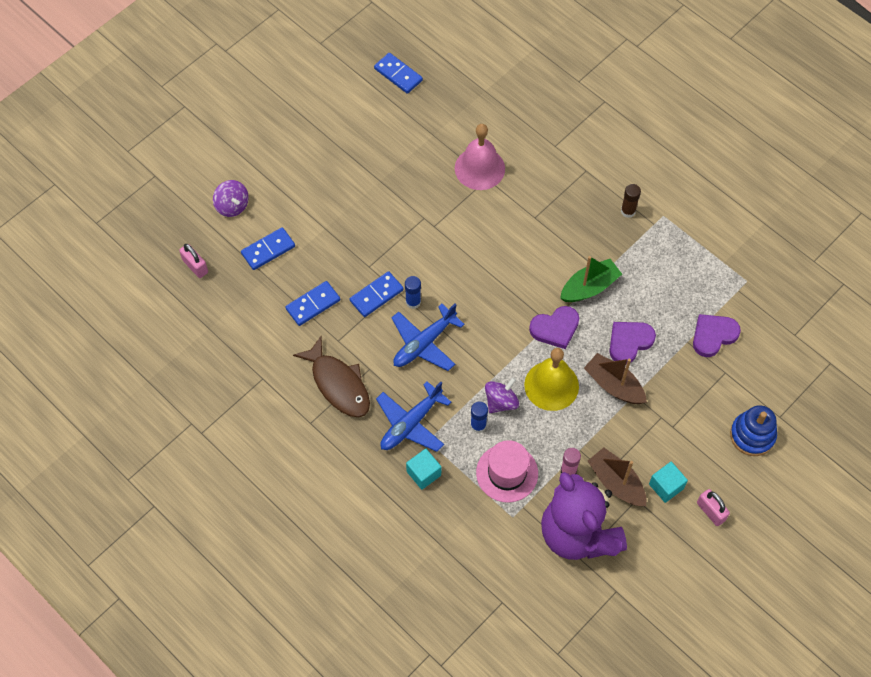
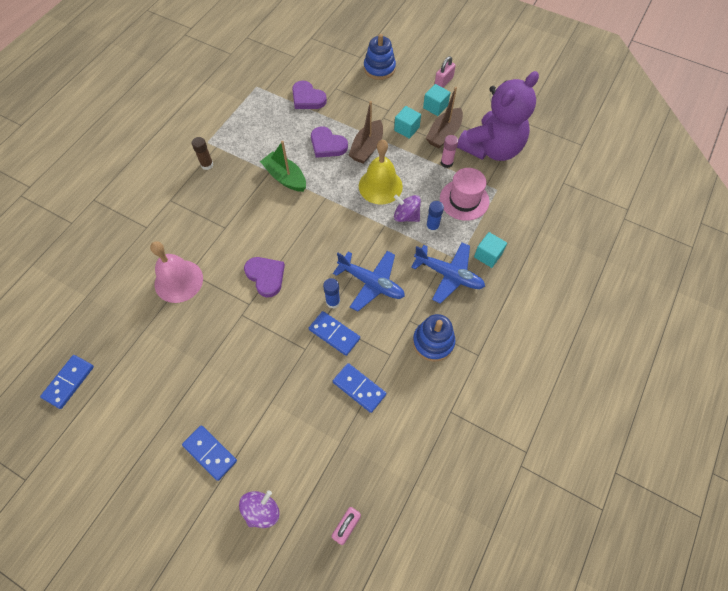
camera: 105 degrees left, 0 degrees up
(268, 250) = (308, 452): blue domino -> blue domino (210, 453)
(338, 384) = (433, 342): brown fish -> blue stacking toy
(555, 328) = (329, 193): purple heart -> purple heart (266, 276)
(635, 440) = (406, 129): none -> turquoise cube

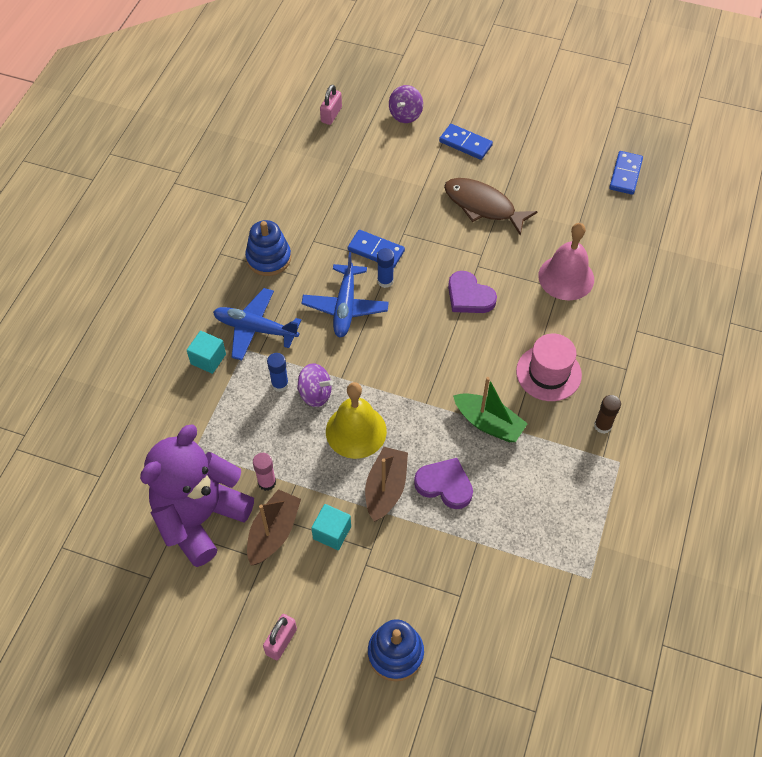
camera: 170 degrees right, 5 degrees down
(221, 367) = (483, 206): none -> brown fish
(307, 98) = (499, 567): purple heart -> none
(359, 388) = (340, 208): blue domino -> none
(371, 283) = (345, 307): blue plane -> blue plane turned 105 degrees counterclockwise
(435, 107) = (291, 583): turquoise cube -> none
(464, 200) = (239, 428): pink hat -> pink hat (548, 373)

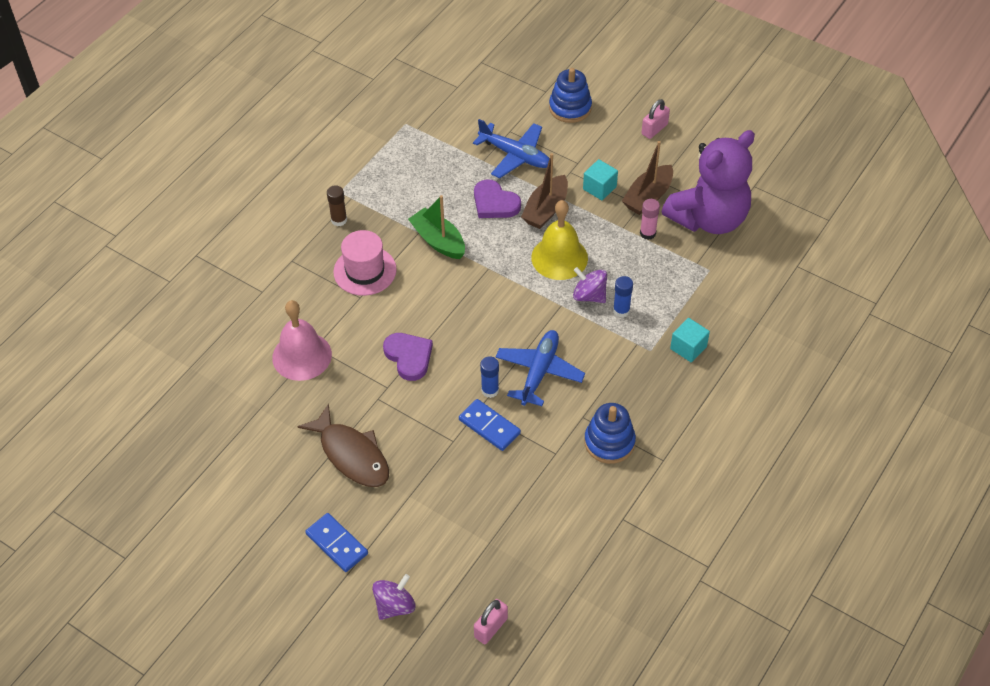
camera: 165 degrees left, 5 degrees down
(255, 329) = (636, 368): blue plane -> blue plane (515, 155)
(625, 174) = (171, 460): blue domino -> none

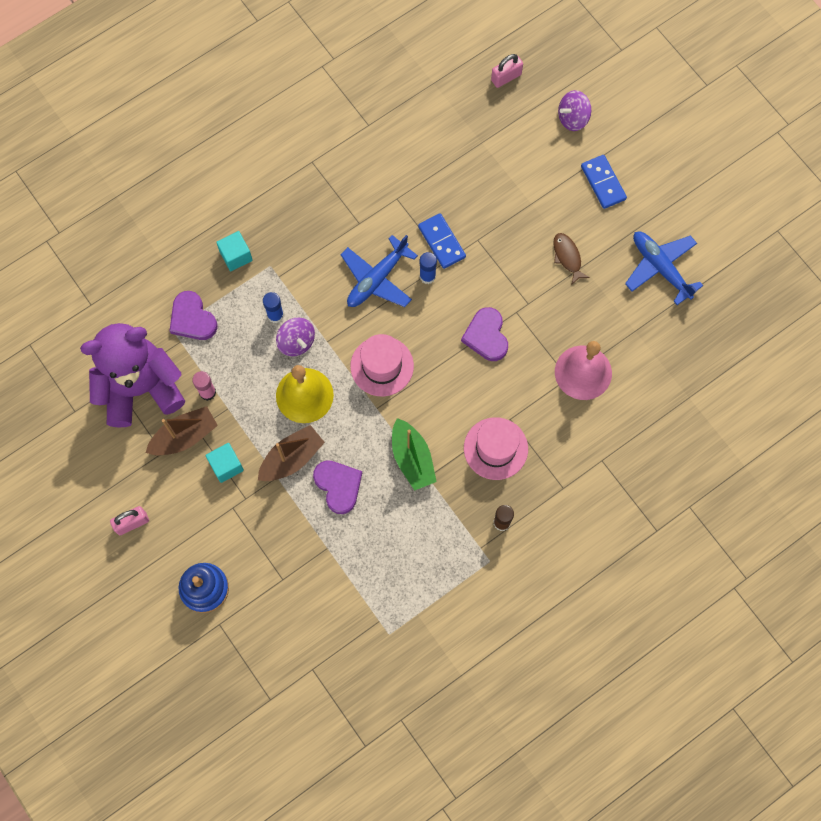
camera: 160 degrees left, 20 degrees up
(351, 455) = (567, 257): brown fish -> brown fish, size x0.55
(499, 301) = (382, 366): none -> pink hat
(515, 155) = (291, 542): blue plane -> blue plane (660, 268)
(609, 442) = (348, 192): blue stacking toy -> none
(697, 284) = (192, 319): none -> purple heart

